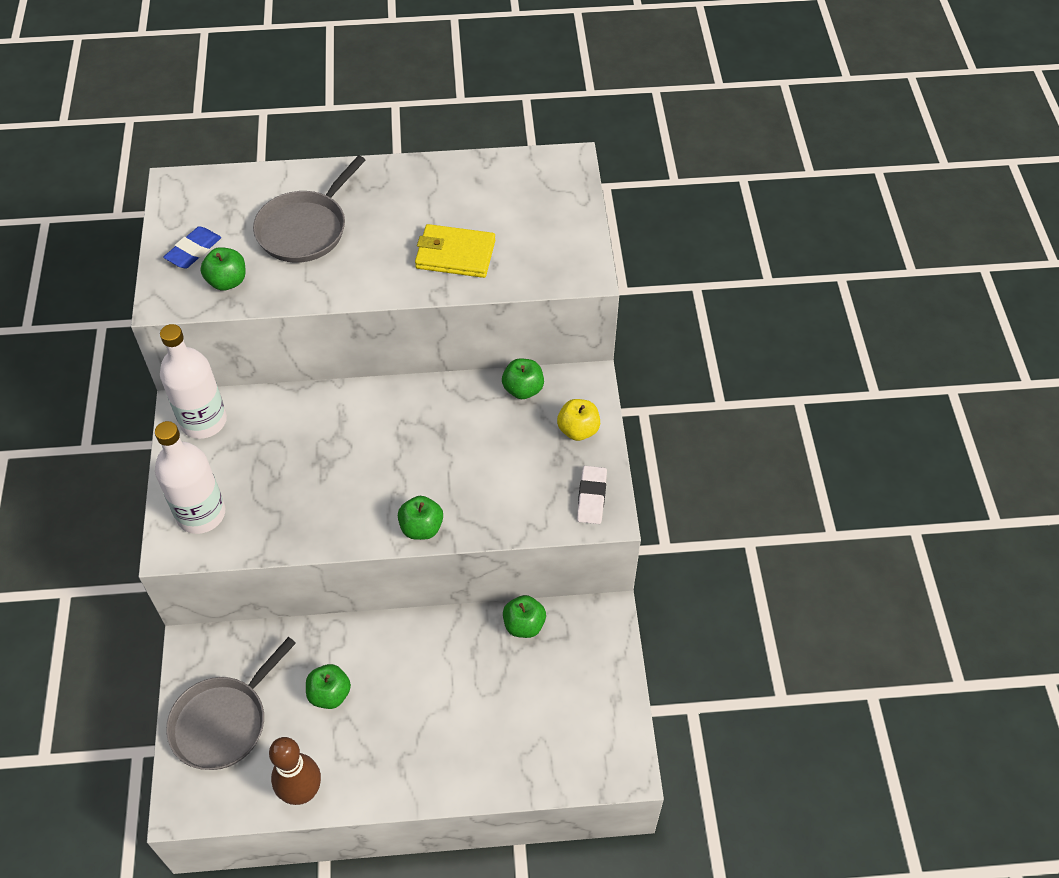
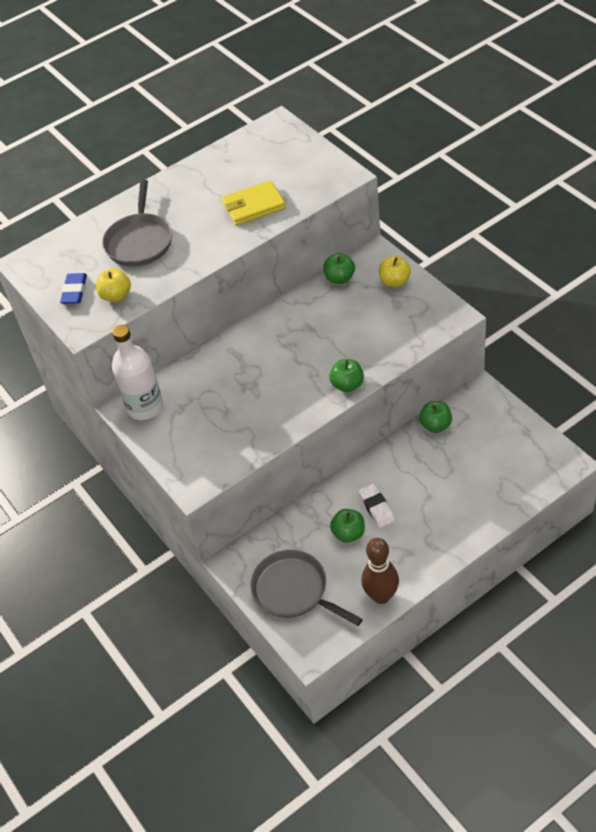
camera: 25 degrees left, 5 degrees down
(201, 514) = (195, 458): white bottle -> none
(223, 722) = (293, 590): grey pan -> grey pan turned 120 degrees clockwise
(227, 281) = (116, 296): green apple -> yellow apple
(591, 497) = (436, 311): white eraser -> white eraser (376, 507)

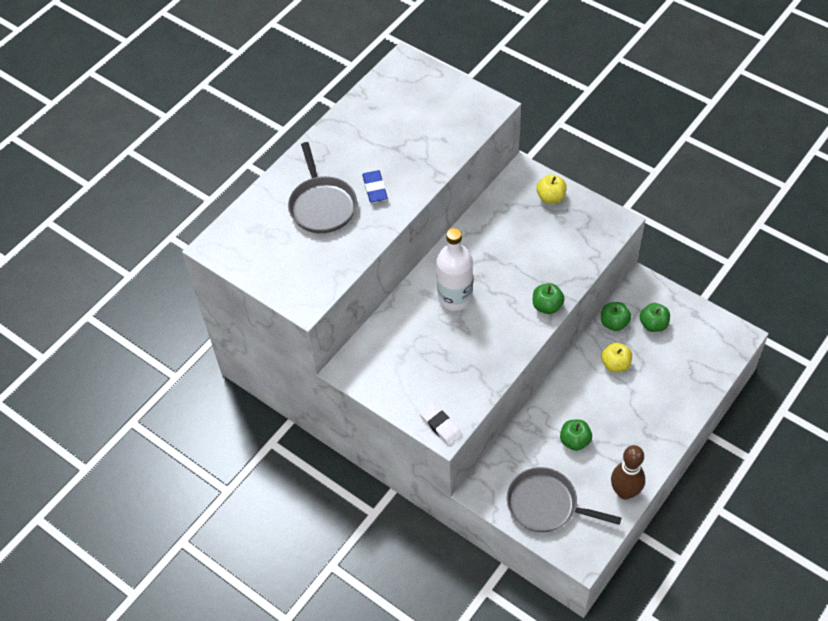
camera: 20 degrees left, 5 degrees up
(74, 291) = (280, 267): blue eraser -> blue eraser (375, 188)
(116, 296) = (323, 265): yellow apple -> yellow apple (615, 364)
(145, 407) = (366, 364): white bottle -> white bottle (455, 297)
(253, 206) = (418, 151): yellow wallet -> none
(340, 278) = (499, 203): green apple -> green apple (653, 324)
(376, 507) = (590, 411): white eraser -> white eraser (440, 425)

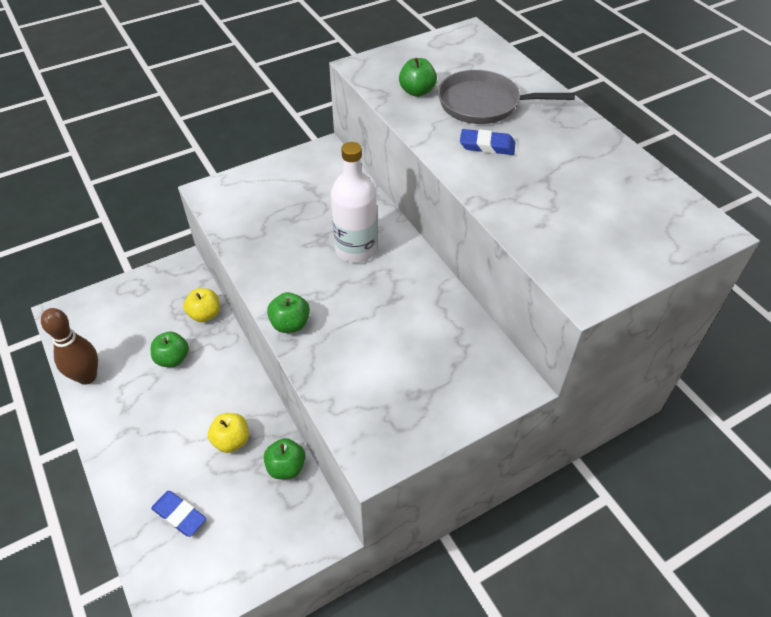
camera: 110 degrees right, 5 degrees down
(440, 425) = (216, 191): white eraser -> none
(545, 505) = (130, 307): grey pan -> none
(550, 197) = (456, 398): yellow apple -> yellow apple (205, 314)
(653, 324) = (256, 512): green apple -> green apple (417, 91)
(682, 366) = (179, 515): none -> blue eraser

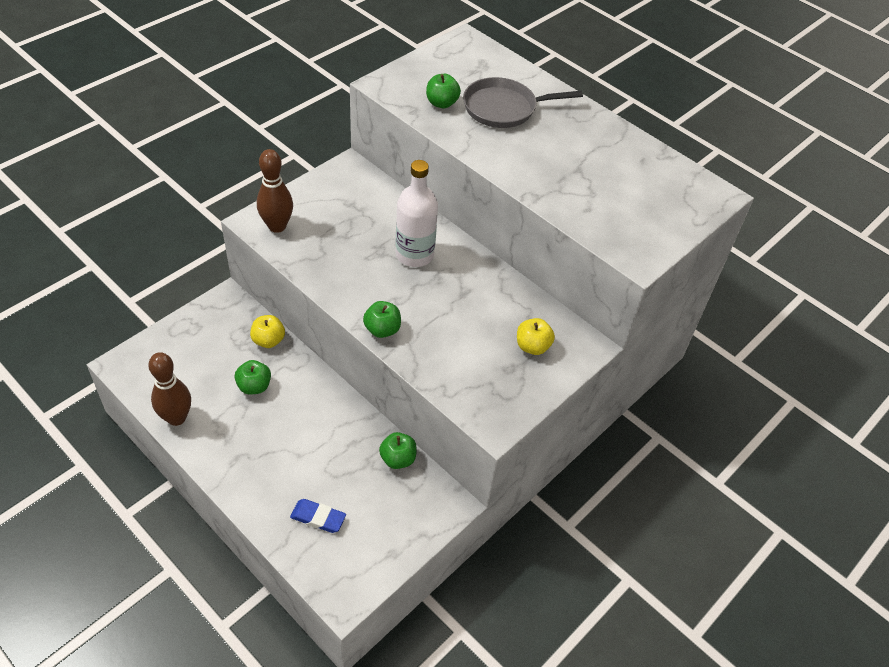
camera: 20 degrees left, 0 degrees up
(228, 199) = (277, 226): none -> brown bowling pin
(231, 440) = (340, 447): yellow apple -> yellow apple (532, 346)
(487, 146) = (520, 146): blue eraser -> none

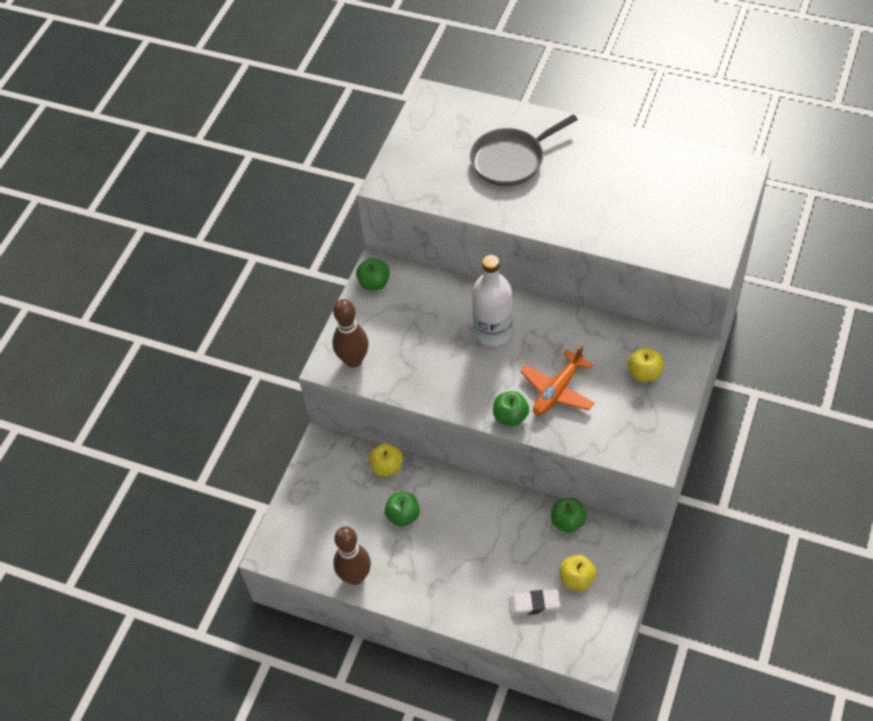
camera: 15 degrees left, 5 degrees up
(318, 518) = (534, 604): blue eraser -> white eraser
(372, 514) = (576, 579): none -> yellow apple
(440, 326) = (557, 390): none -> orange plane
(442, 103) = (453, 179): green apple -> green apple (374, 283)

